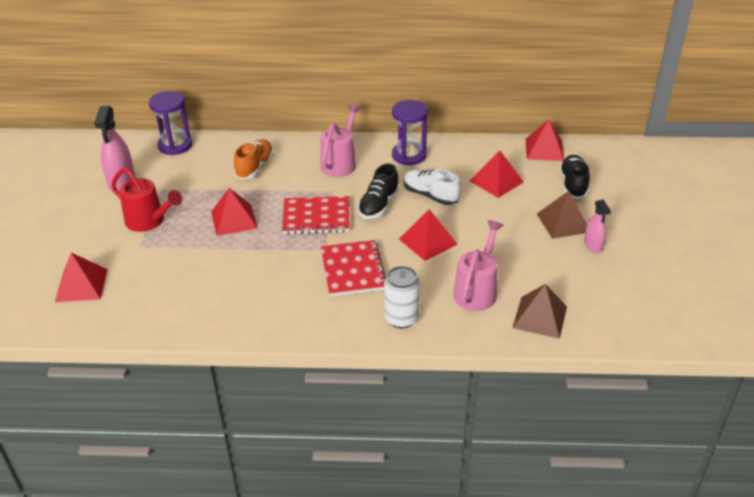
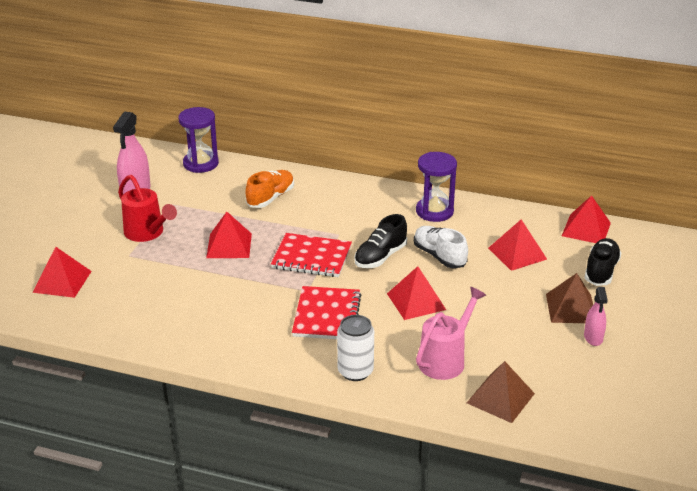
camera: 15 degrees right, 5 degrees down
(340, 162) = (359, 207): pink watering can -> none

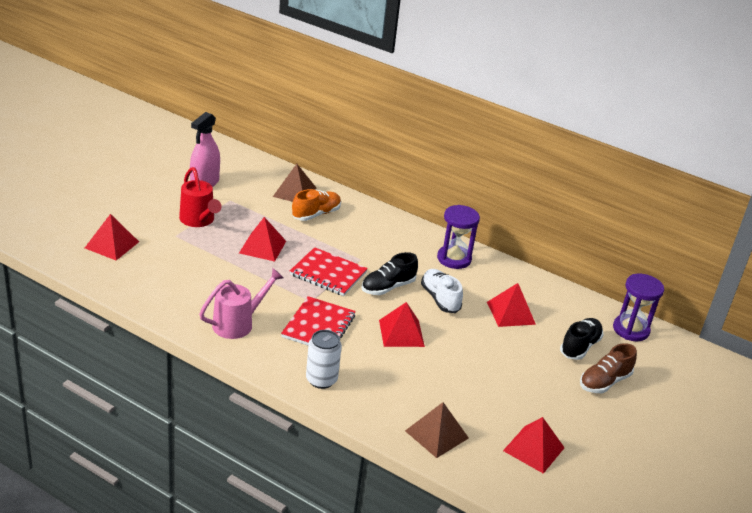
camera: 10 degrees right, 0 degrees up
(201, 164) = (270, 171): purple hourglass -> purple hourglass (631, 330)
(446, 359) = (404, 389): pink watering can -> pink watering can (238, 323)
(571, 308) = (537, 373): brown pyramid -> brown pyramid (294, 192)
(586, 229) = (584, 306): red pyramid -> red pyramid (534, 449)
(593, 337) = (544, 403): pink spray bottle -> none
(641, 301) = (604, 382): none -> brown shoe

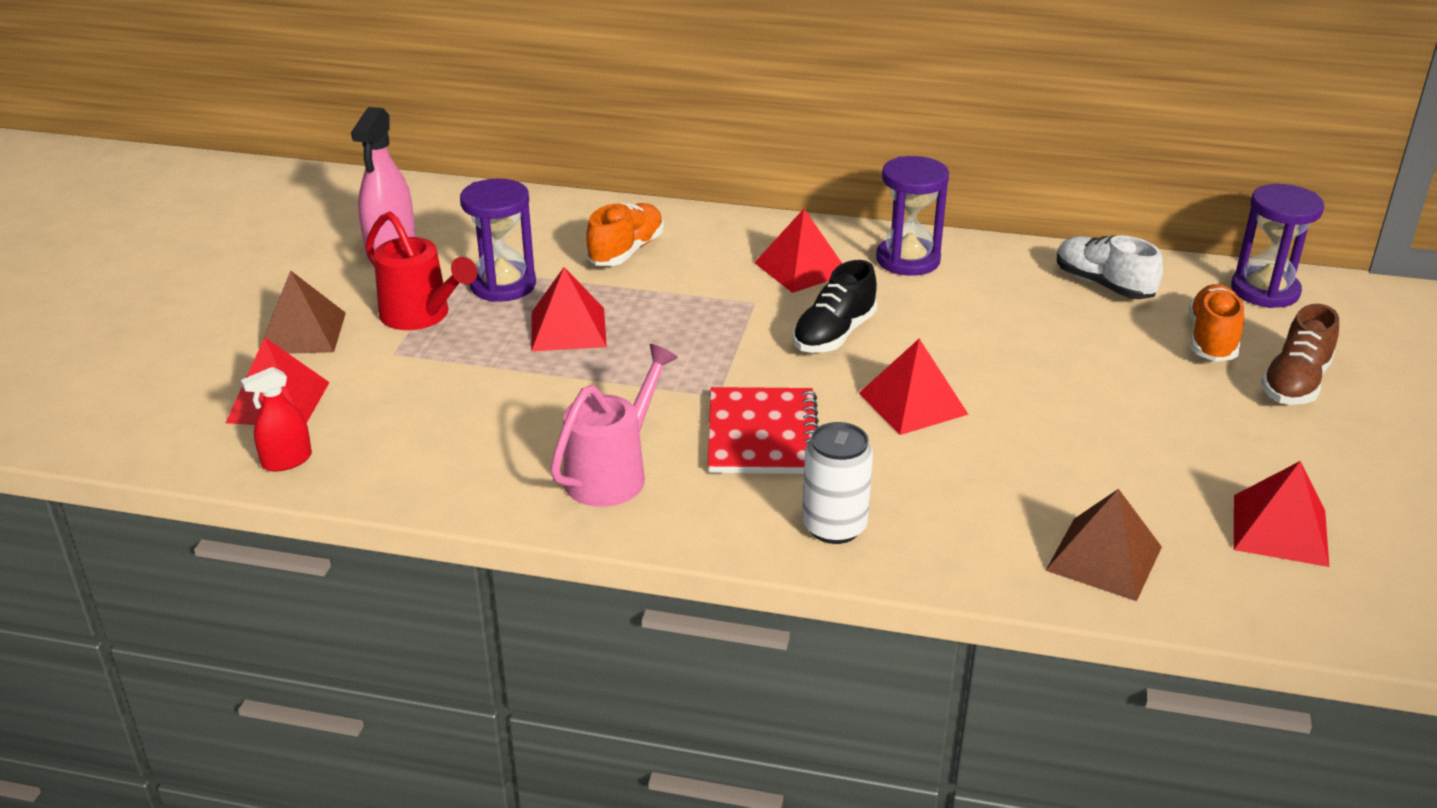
camera: 15 degrees left, 0 degrees up
(100, 274) = (287, 460): none -> red spray bottle
(246, 215) = (503, 285): none -> purple hourglass
(294, 192) = (564, 226): brown pyramid -> brown pyramid (302, 333)
(328, 274) = (715, 341): red notebook -> none
(440, 299) = (934, 329): white shoe -> white shoe (1103, 285)
(511, 313) = (1064, 318): red pyramid -> red pyramid (801, 268)
(580, 347) = (1212, 339): black shoe -> orange shoe

